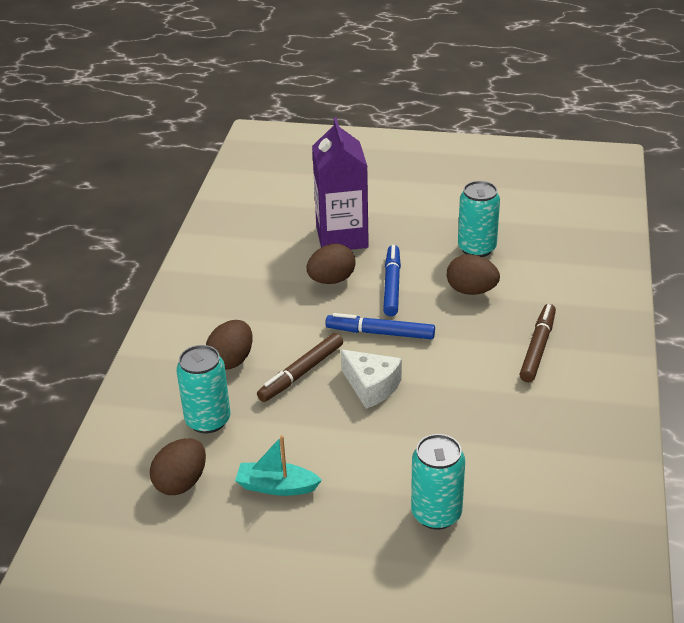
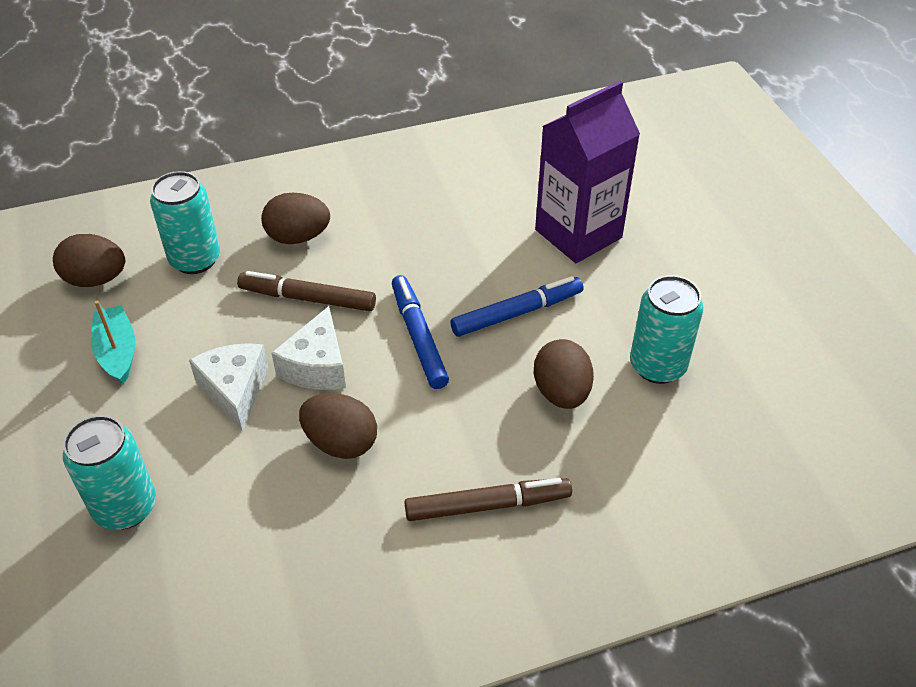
camera: 60 degrees right, 10 degrees up
(331, 280) = (488, 257): brown egg -> brown egg (341, 443)
(365, 432) = (235, 390): none -> white cheese

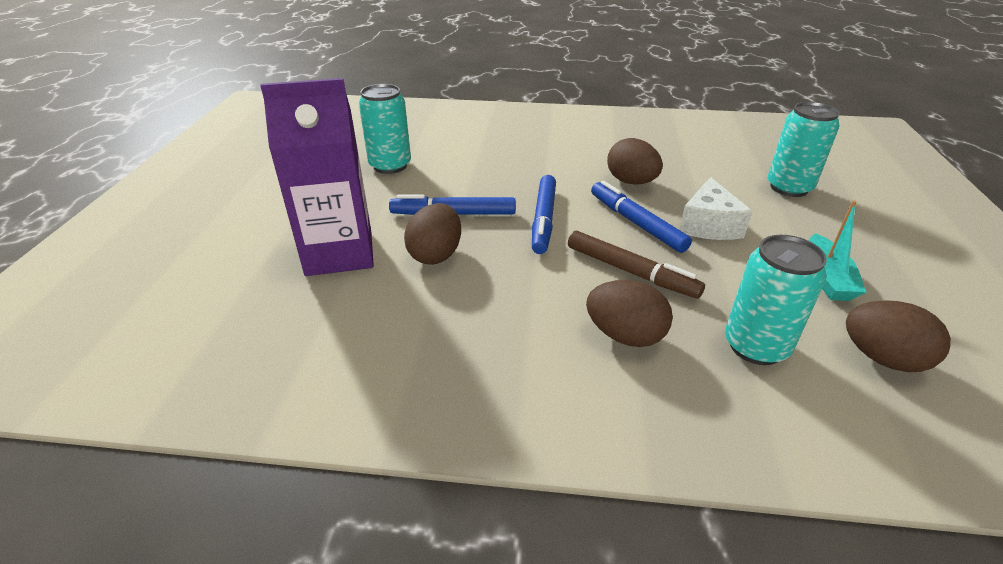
camera: 155 degrees left, 10 degrees down
(317, 366) = (636, 223): white cheese -> blue marker
(487, 505) = (552, 142): brown marker -> none
(561, 393) = (466, 169): brown egg -> brown egg (436, 255)

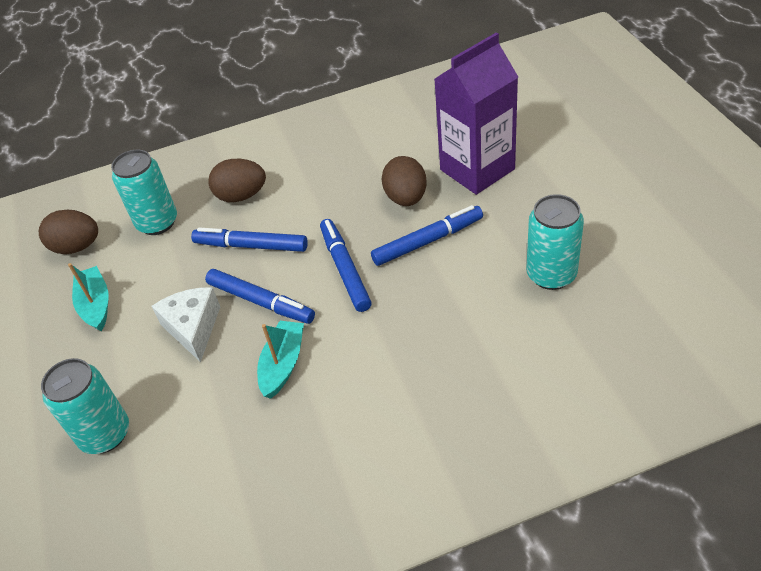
camera: 160 degrees right, 10 degrees up
(631, 182) = (283, 364): brown egg -> turquoise boat
(631, 272) = (251, 246): brown marker -> blue marker

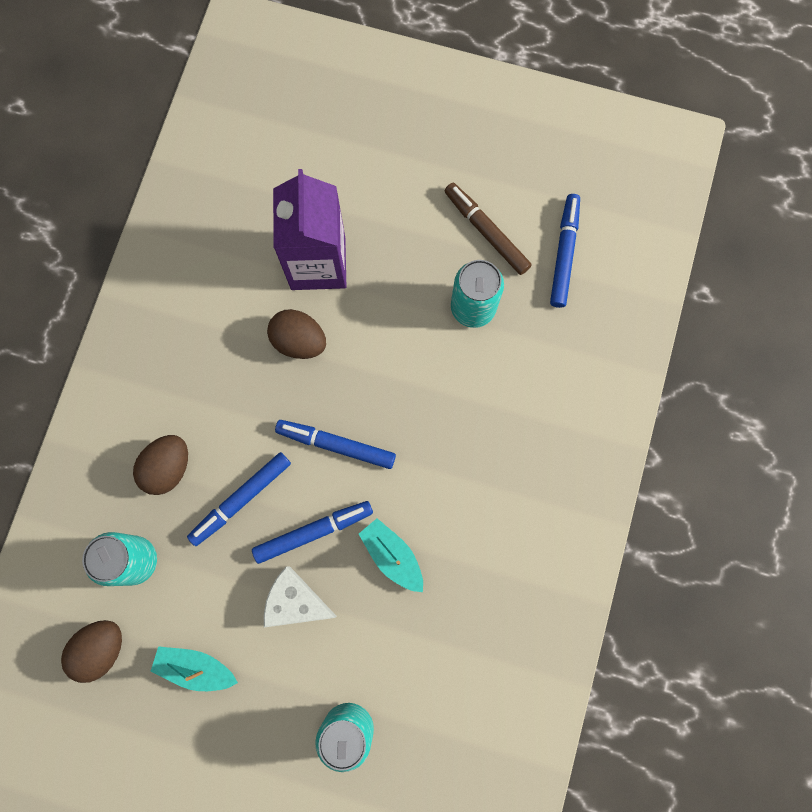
camera: 60 degrees left, 30 degrees up
(428, 241) = (362, 363): blue marker -> blue marker (564, 253)
(624, 240) = (486, 232): none -> brown marker

